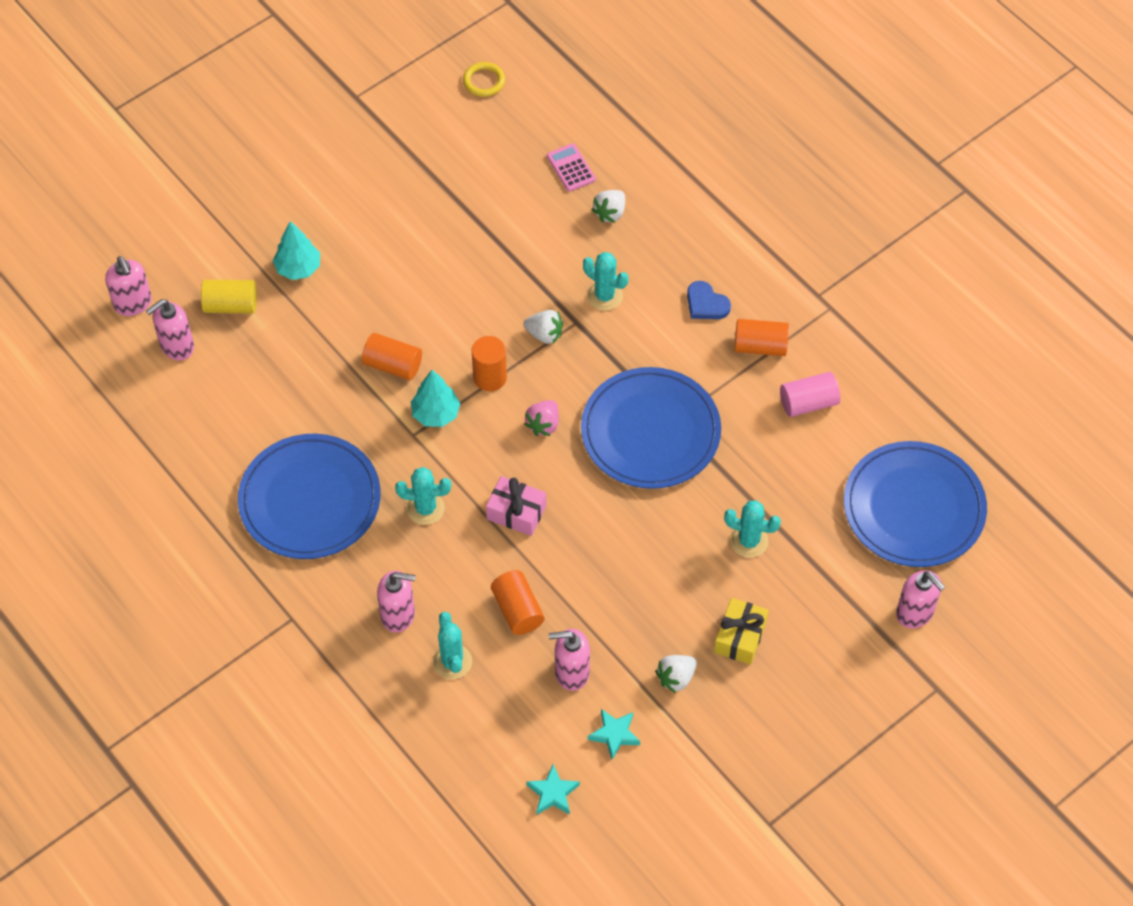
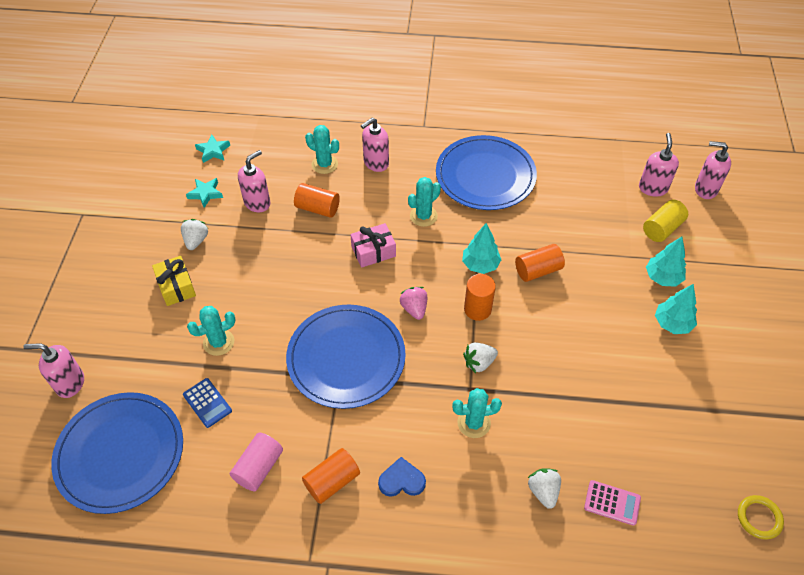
camera: 135 degrees right, 5 degrees down
(348, 231) = (672, 323): none -> turquoise tree
(806, 491) = (207, 403): none -> blue calculator

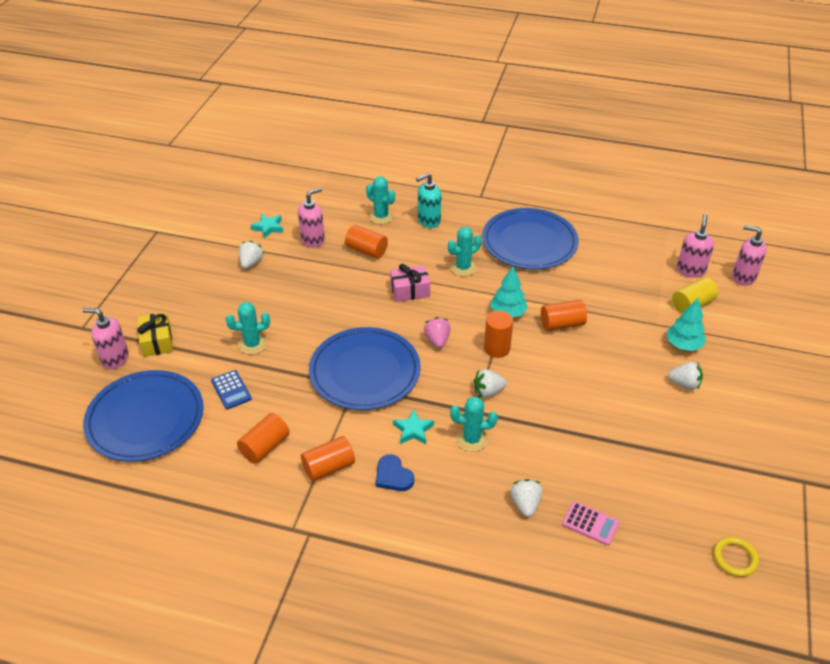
camera: 10 degrees right, 10 degrees down
(176, 286) = (225, 296): yellow gift -> yellow gift (157, 341)
(213, 151) = (283, 195): turquoise star -> turquoise star (413, 430)
(259, 467) = (265, 447): pink cylinder -> orange cylinder
(376, 163) = (428, 221): pink soap dispenser -> turquoise soap dispenser
(401, 480) = (393, 476): blue heart -> blue heart turned 135 degrees counterclockwise
(672, 323) = (684, 384): turquoise tree -> white strawberry

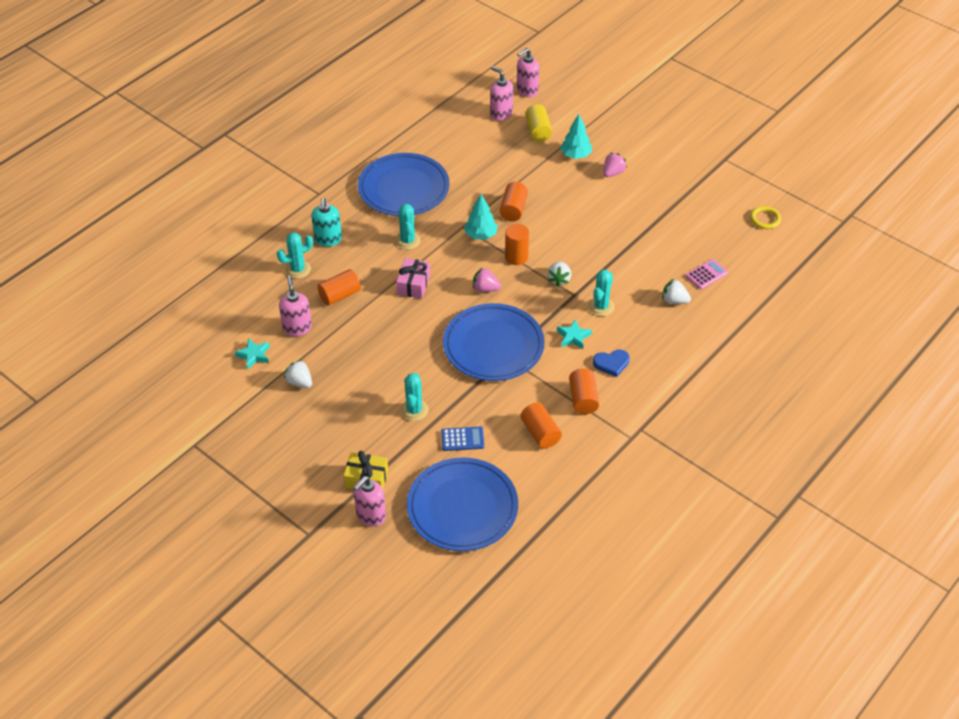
camera: 65 degrees left, 5 degrees up
(684, 384) = (613, 173): white strawberry -> pink strawberry

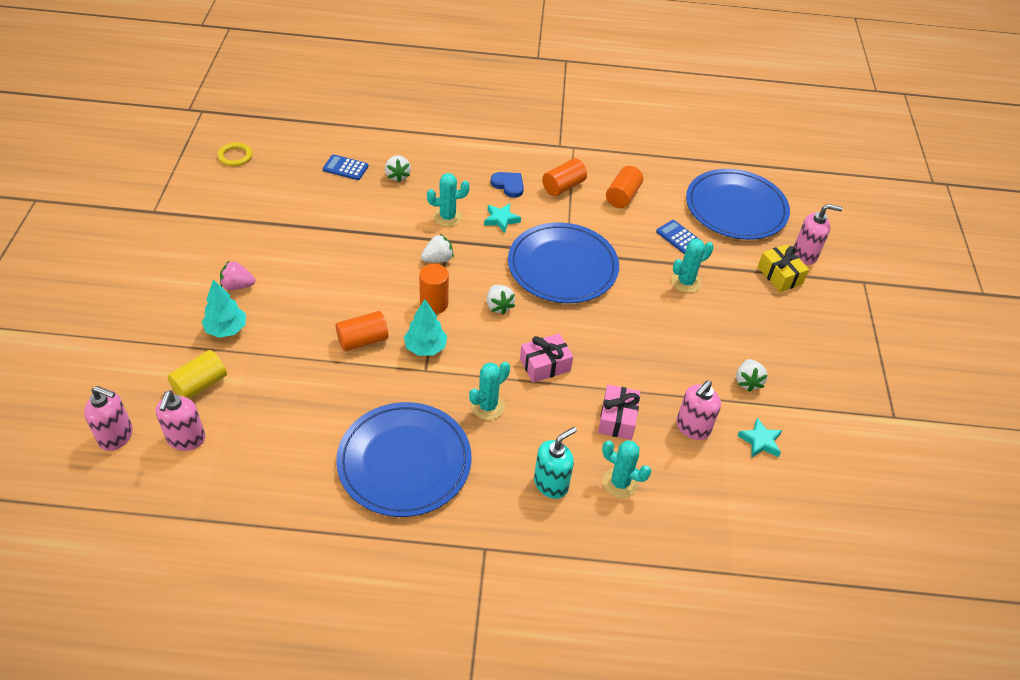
camera: 130 degrees left, 0 degrees up
(340, 295) = (617, 419): orange cylinder -> pink gift
(485, 289) = (499, 306): pink strawberry -> white strawberry
(706, 274) = (345, 168): pink calculator -> blue calculator

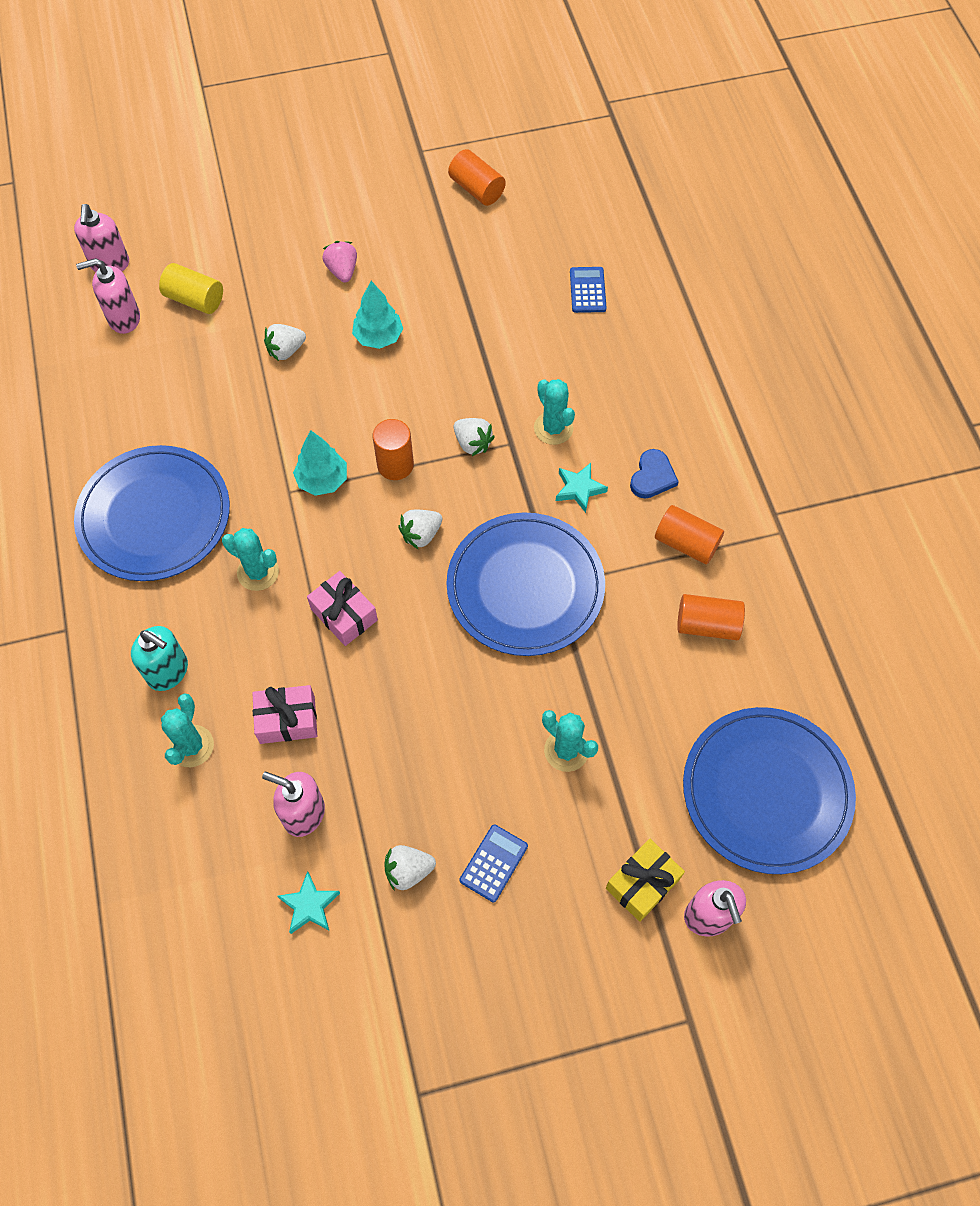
camera: 75 degrees right, 15 degrees up
(226, 329) = (276, 288): turquoise tree -> turquoise tree (378, 337)
(235, 156) = (548, 179): yellow ring -> none
(362, 340) = (309, 415): orange cylinder -> orange cylinder (477, 189)
(397, 176) = (603, 348): white strawberry -> white strawberry (286, 350)
(679, 237) = (656, 721): blue calculator -> blue calculator (493, 863)

